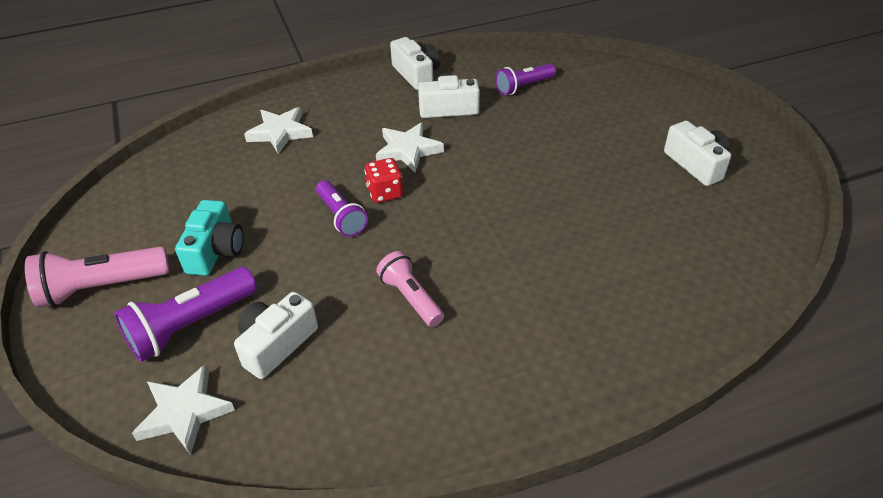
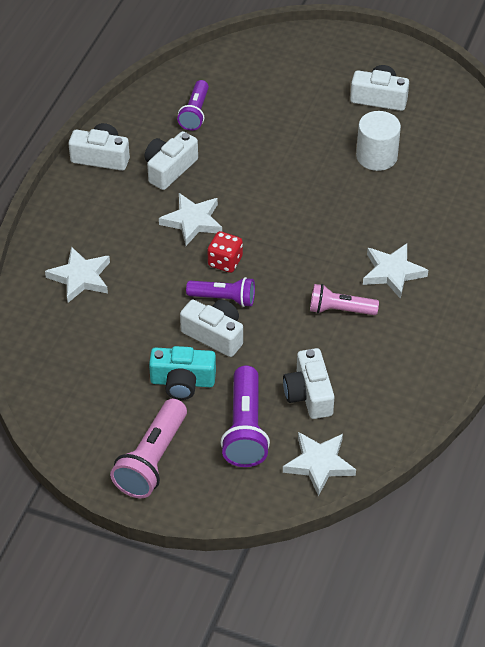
camera: 50 degrees left, 5 degrees up
(215, 250) = (182, 382): turquoise camera -> turquoise camera turned 135 degrees clockwise
(292, 236) = (214, 335): none -> white camera
(503, 305) = (392, 272): none -> white star
(629, 204) = (376, 156): none -> white cylinder

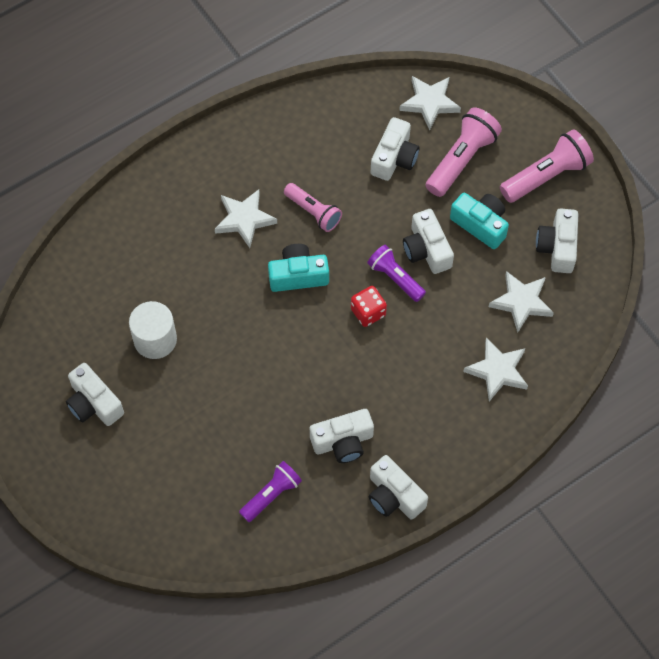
camera: 145 degrees left, 15 degrees up
(96, 402) = (557, 247): none -> white camera
(192, 221) = (364, 370): white star -> white star (521, 302)
(245, 429) = (461, 159): purple flashlight -> pink flashlight
(307, 257) = (298, 275): none -> turquoise camera

